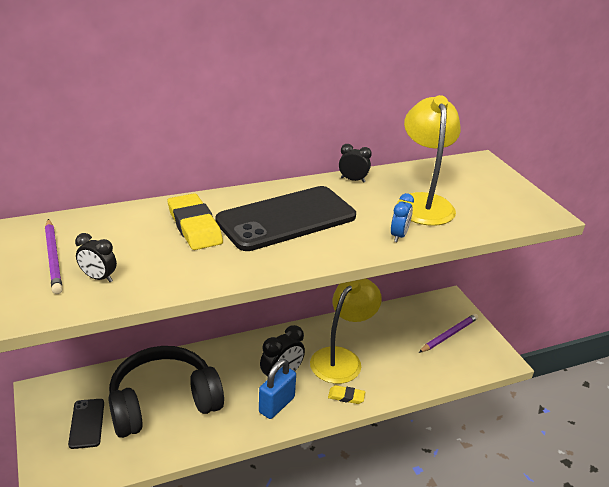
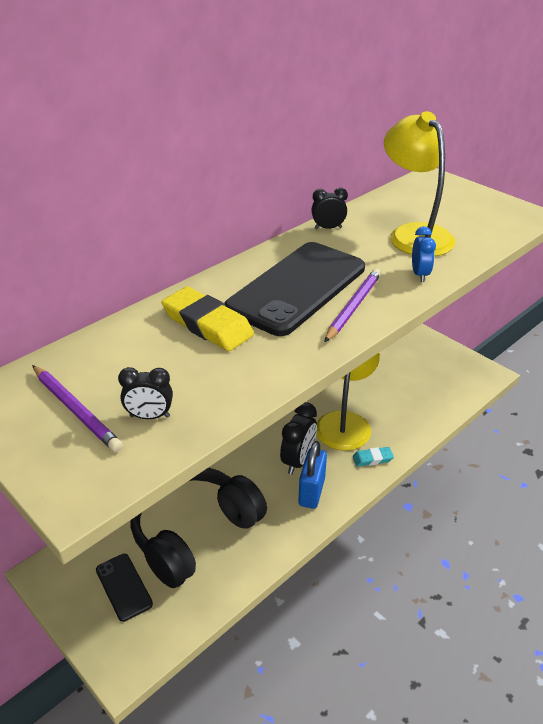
camera: 20 degrees left, 5 degrees up
(346, 396) = (372, 459): yellow eraser -> turquoise eraser
(449, 335) = (428, 365): purple pencil -> purple pencil (353, 307)

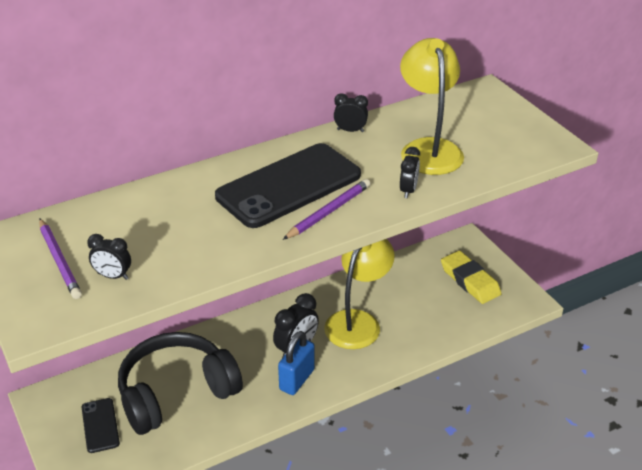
camera: 15 degrees right, 0 degrees up
(207, 324) = (195, 207): yellow eraser -> yellow eraser (470, 281)
(372, 459) = (368, 361): turquoise eraser -> none
(420, 274) = (408, 190): blue clock -> black clock

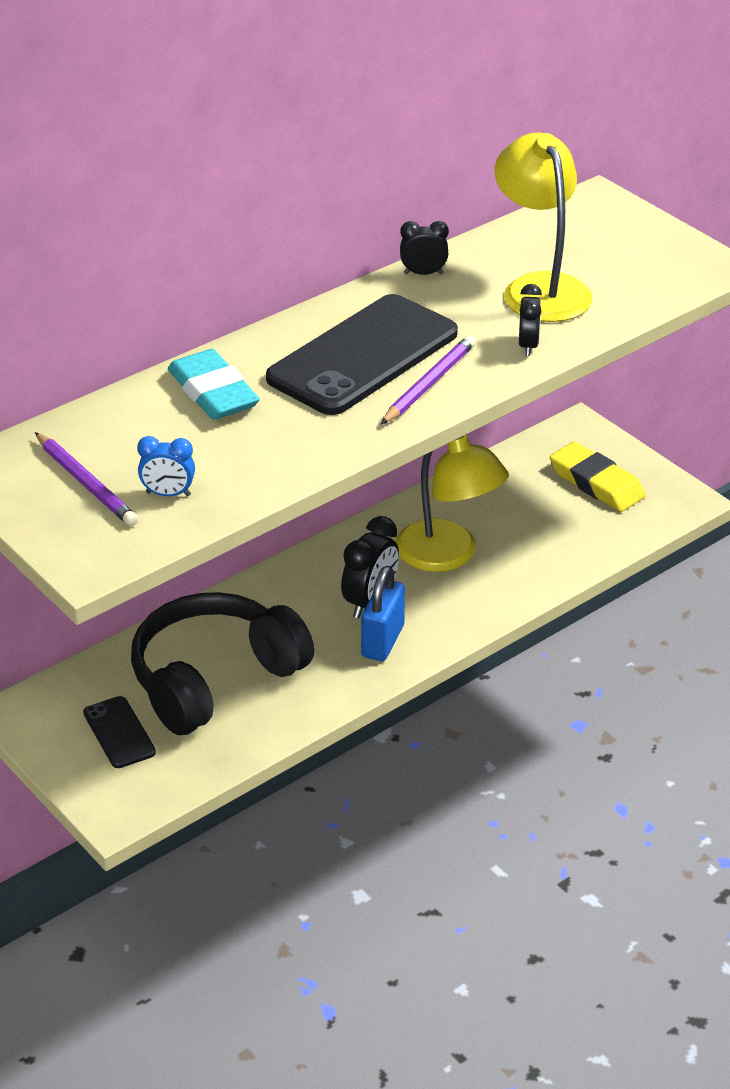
camera: 10 degrees left, 0 degrees up
(113, 276) = (168, 494): black clock -> blue clock
(175, 201) = (213, 392): none -> turquoise eraser
(358, 321) = (448, 555): yellow lamp -> yellow lamp turned 120 degrees clockwise

